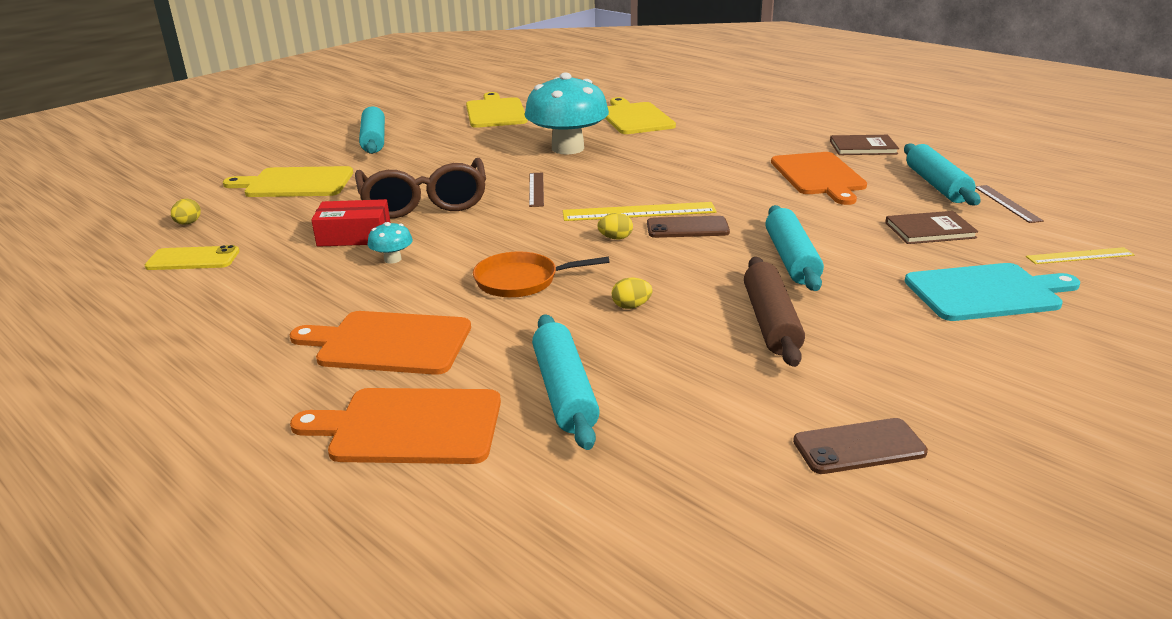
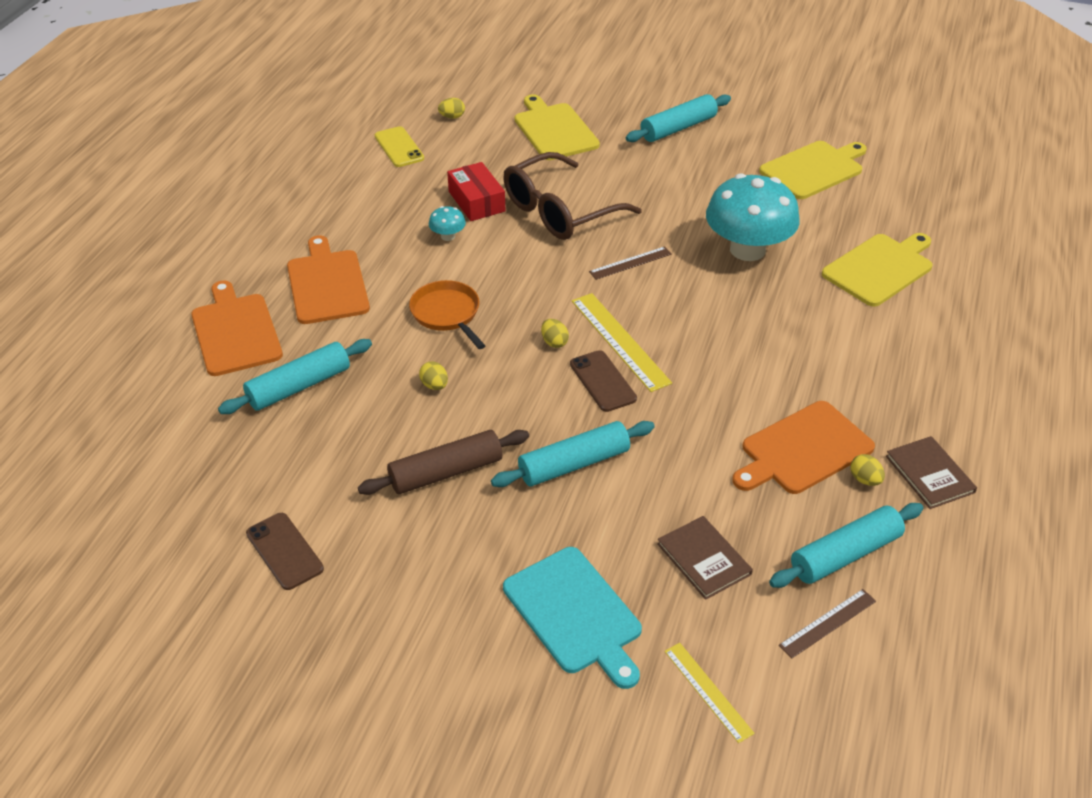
camera: 65 degrees right, 15 degrees up
(860, 165) = (865, 479): none -> yellow egg

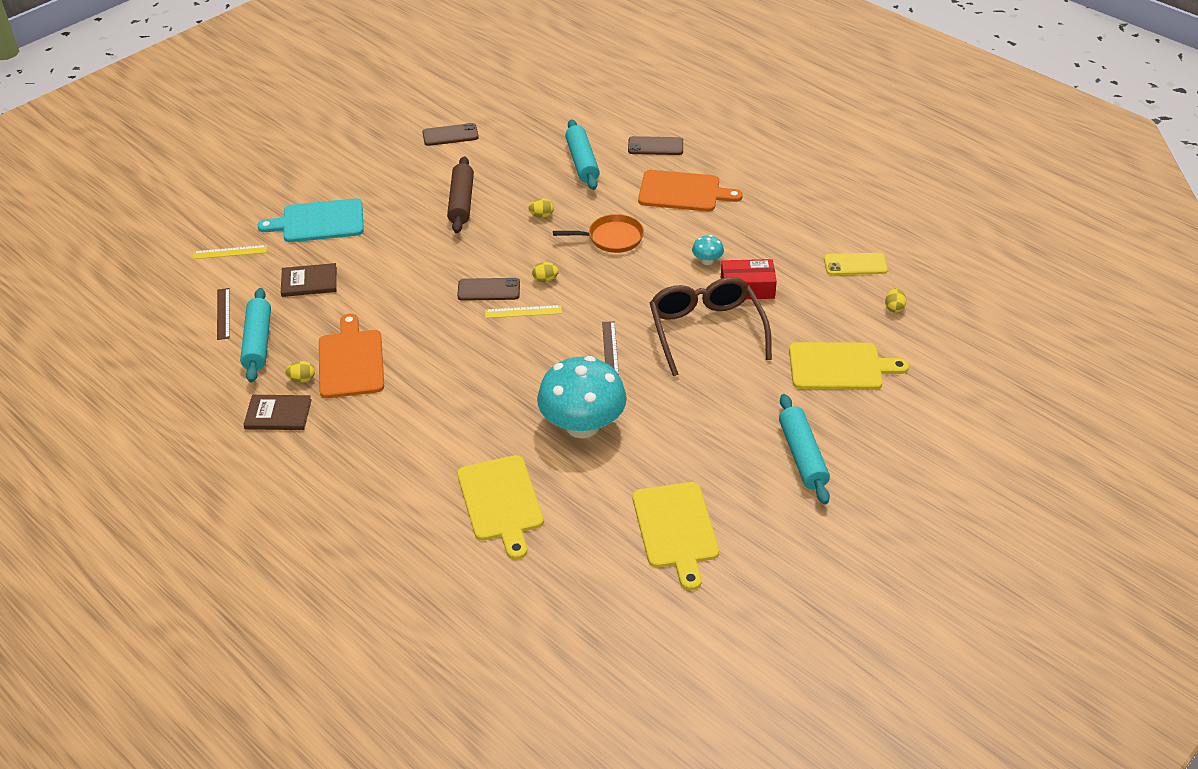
camera: 115 degrees right, 0 degrees up
(235, 331) = (655, 146): orange cutting board -> brown phone
(574, 464) = (425, 254): turquoise rolling pin -> none
(620, 341) = (523, 312): yellow ruler -> yellow ruler, size x0.61

